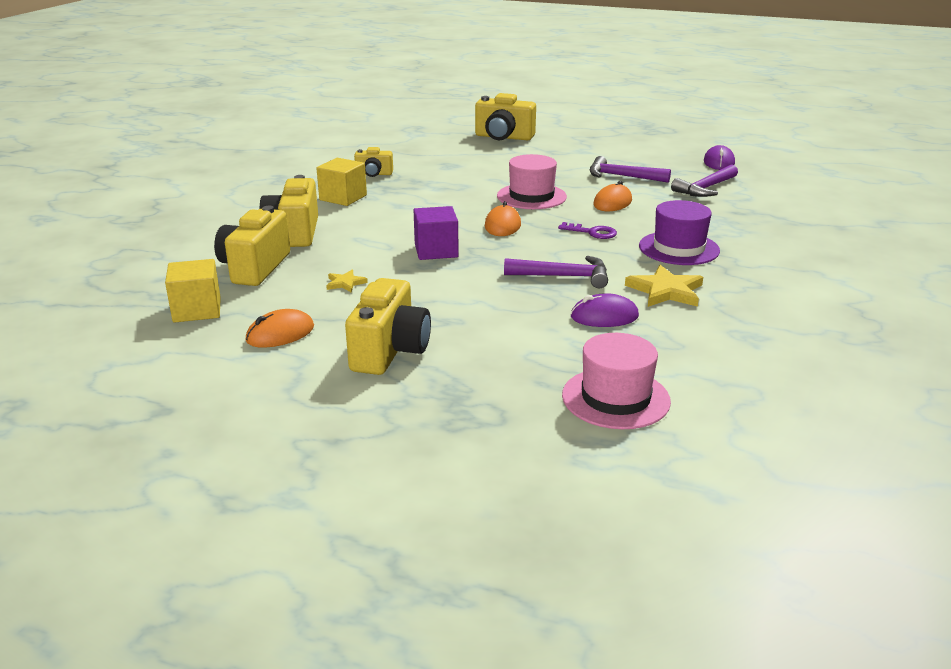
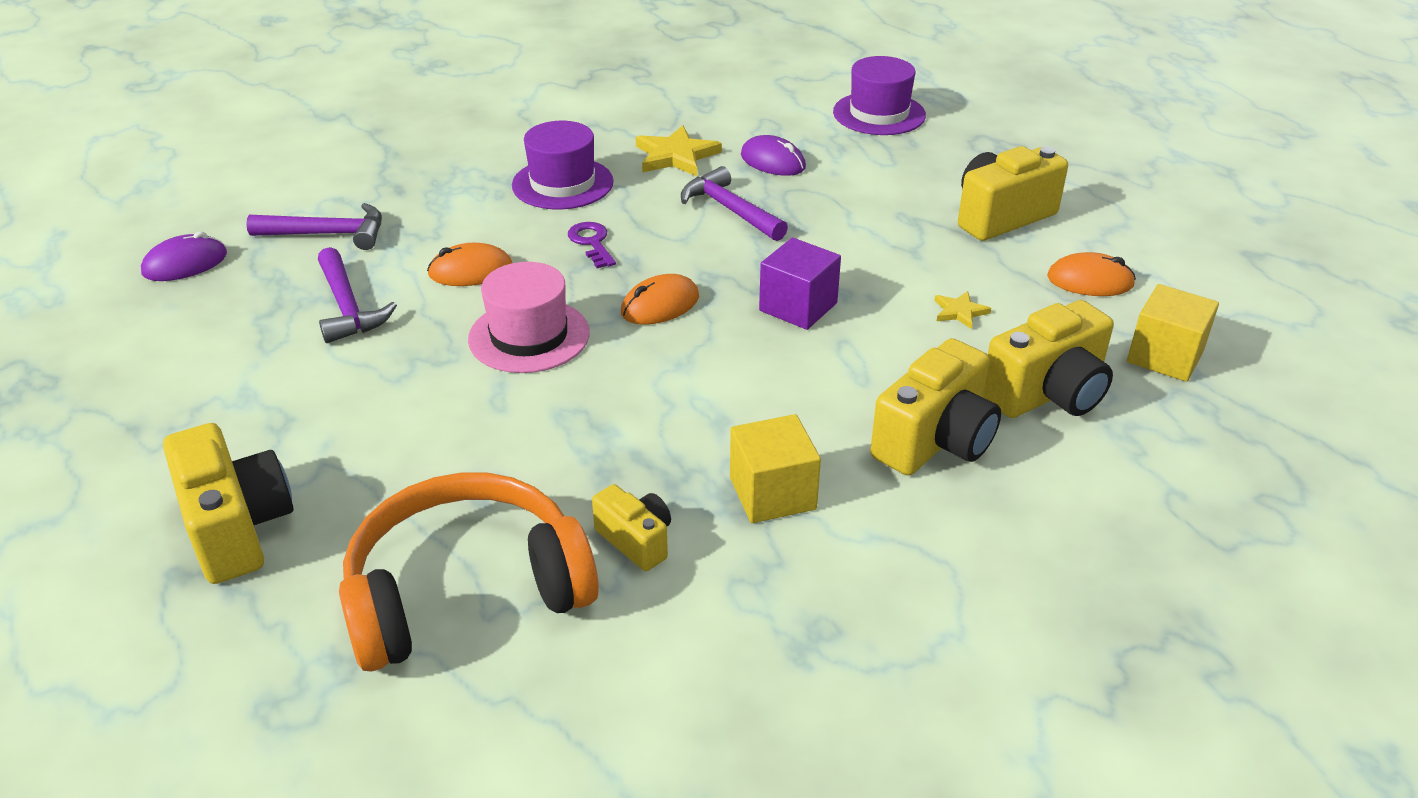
camera: 135 degrees left, 10 degrees up
(408, 151) = (466, 591): none -> orange headphones
(615, 398) = (879, 114): pink hat -> purple hat

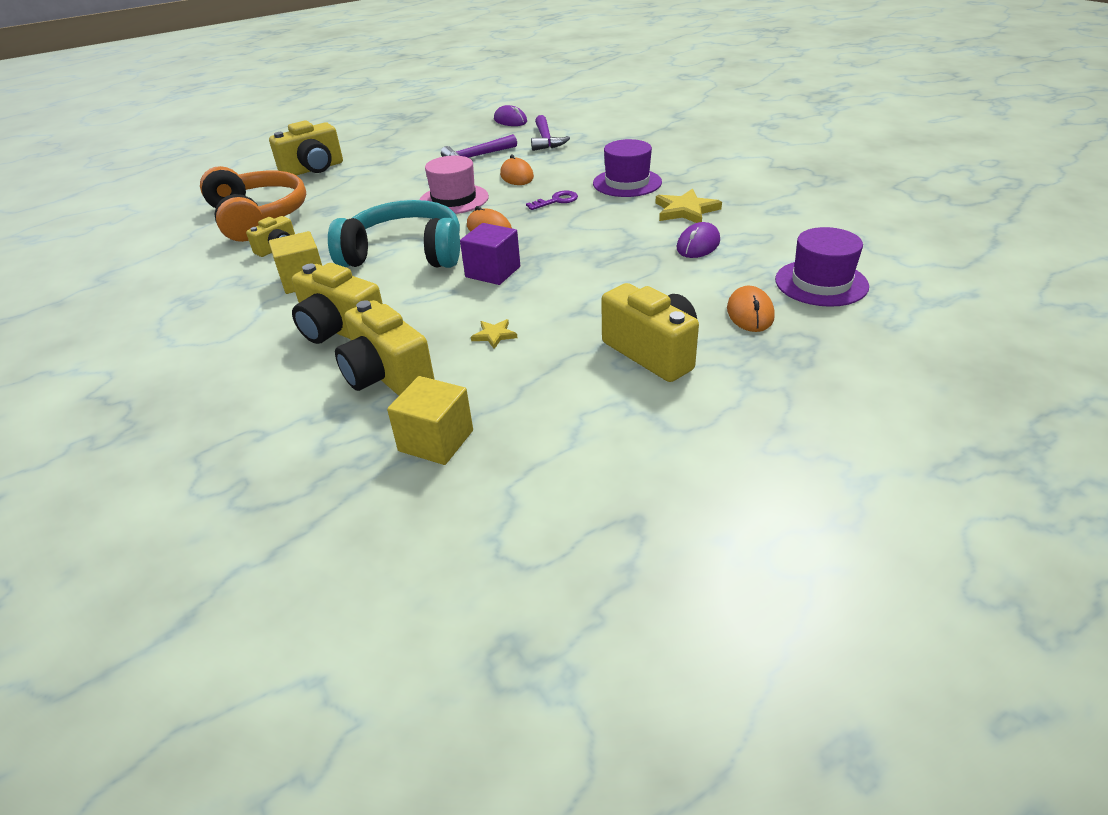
camera: 85 degrees right, 0 degrees up
(713, 385) = (405, 253): none -> turquoise headphones
(730, 210) = (615, 237): purple hammer -> none
(1090, 281) = (553, 401): orange mouse -> orange mouse (750, 313)

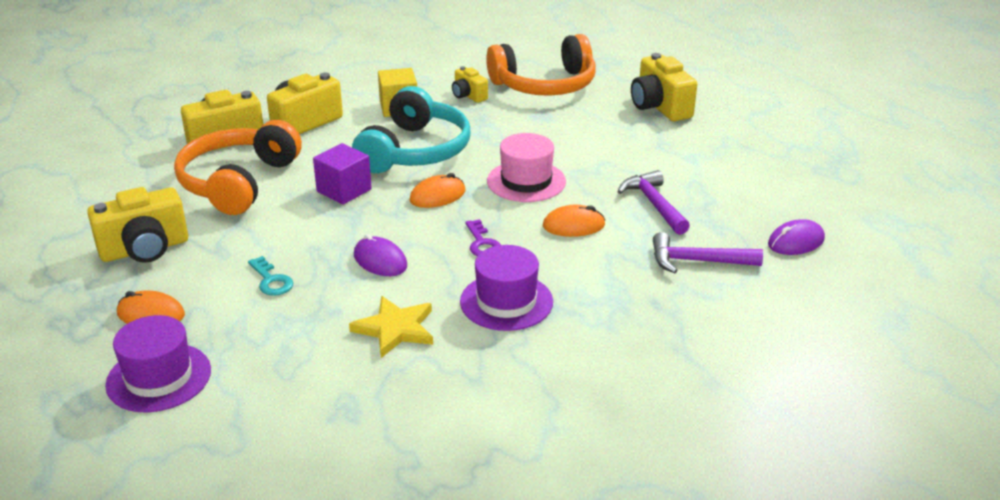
camera: 100 degrees right, 5 degrees down
(436, 441) = (136, 153): yellow cube -> none
(494, 335) = (238, 182): yellow star -> orange headphones
(660, 270) = (271, 281): none -> turquoise key
(698, 245) = (304, 317): purple mouse -> purple mouse (380, 260)

